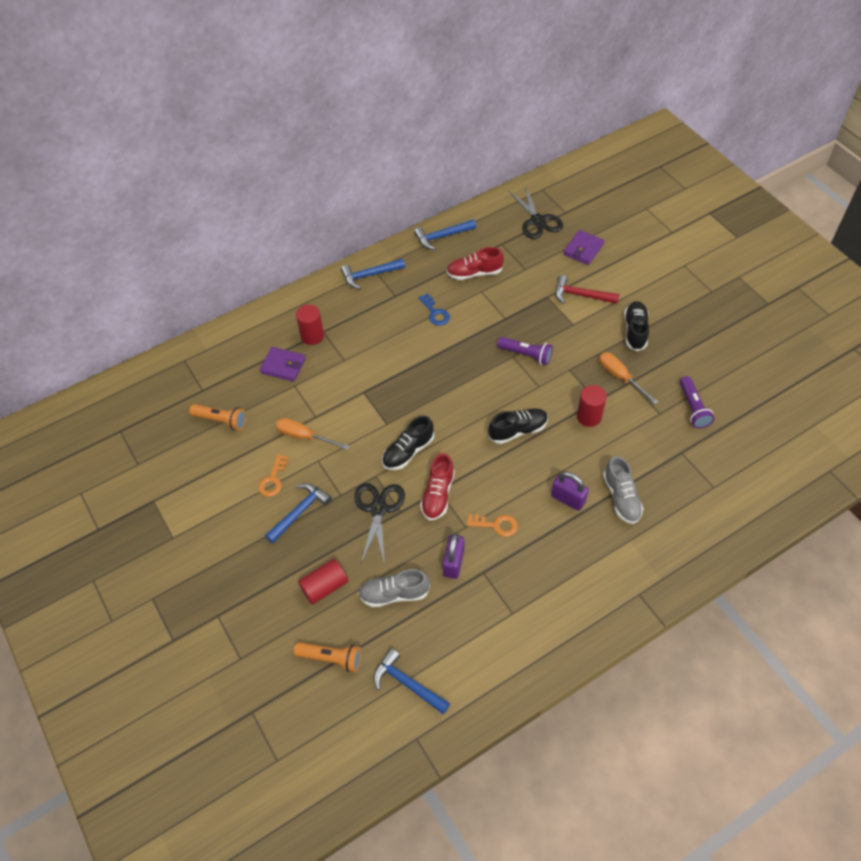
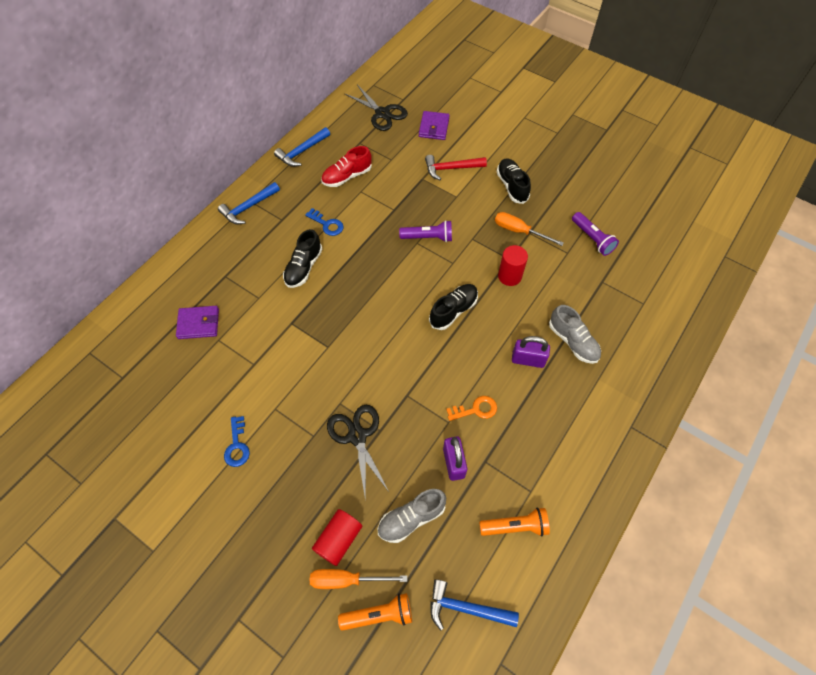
camera: 25 degrees left, 5 degrees up
(221, 420) = (156, 403): orange flashlight -> orange flashlight (515, 526)
(273, 480) = (237, 446): orange key -> blue key
(299, 512) = (279, 469): blue hammer -> none
(304, 436) = (251, 388): orange screwdriver -> orange screwdriver (346, 580)
(312, 336) = (216, 284): red cylinder -> none
(408, 451) = (361, 367): black shoe -> black shoe (304, 267)
(438, 495) = (408, 400): red shoe -> none

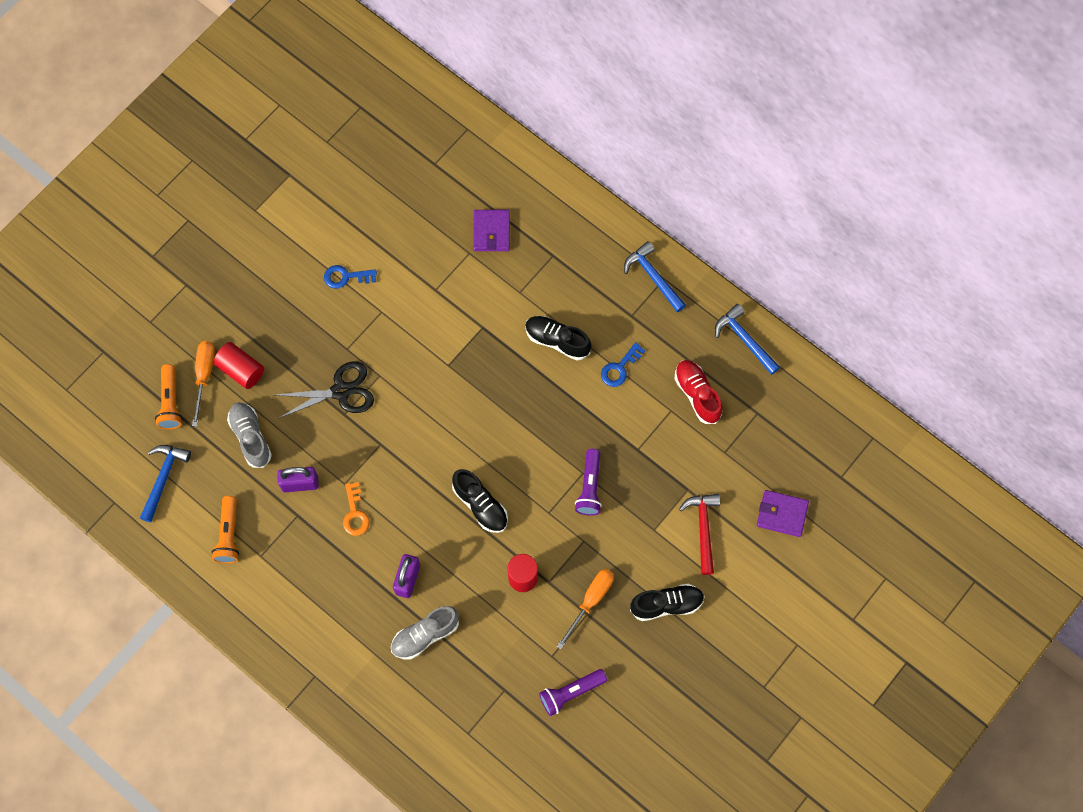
camera: 95 degrees right, 10 degrees up
(382, 113) = (812, 446): black scissors -> none

